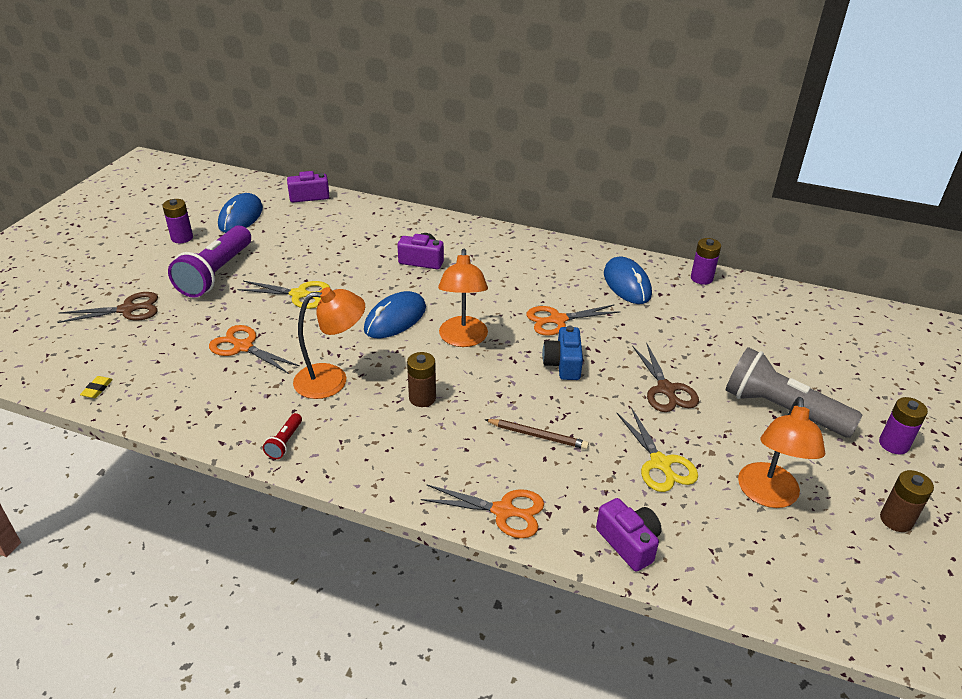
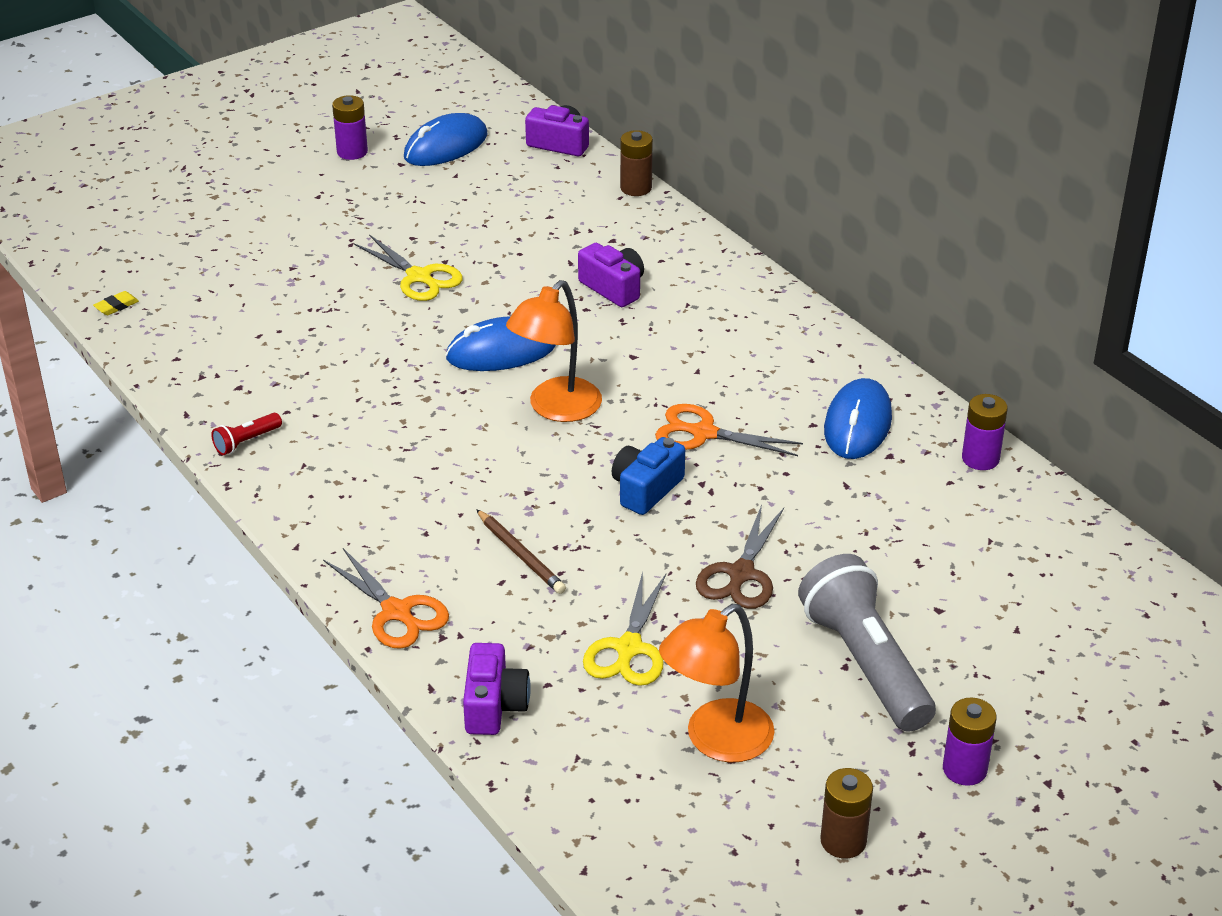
camera: 35 degrees right, 0 degrees up
(127, 309) = (218, 225): brown scissors -> none
(216, 274) = (349, 214): purple flashlight -> none
(243, 347) = (299, 317): orange scissors -> none
(332, 380) = (358, 395): orange lamp -> none
(422, 398) = (436, 457): brown battery -> brown battery (636, 188)

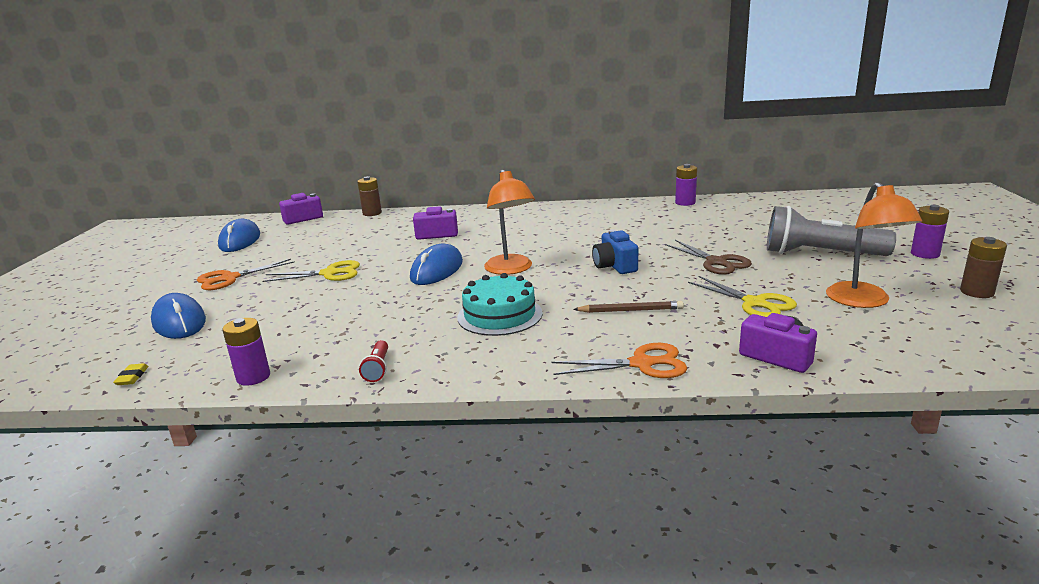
camera: 50 degrees left, 15 degrees down
(352, 152) = (183, 262): purple battery -> purple battery (253, 377)
(424, 462) = (499, 315): none -> turquoise cake
(704, 433) = (587, 243): orange scissors -> orange scissors (230, 278)
(857, 424) = (628, 215): blue mouse -> blue mouse (179, 322)

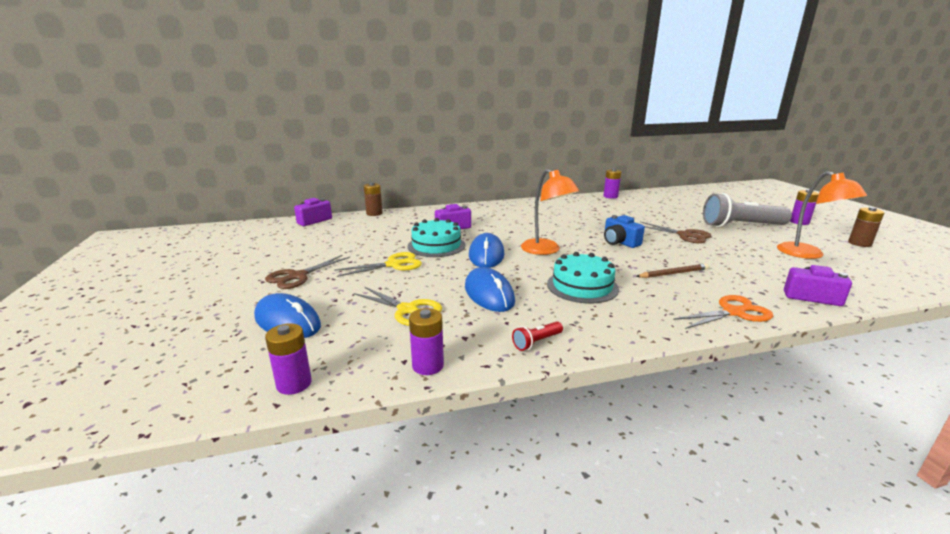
camera: 20 degrees left, 0 degrees up
(132, 377) = (294, 384): yellow eraser -> purple battery
(230, 278) = (298, 276): orange scissors -> brown scissors
(240, 240) = (270, 242): blue mouse -> blue mouse (489, 294)
(378, 369) = (536, 342): red flashlight -> red flashlight turned 75 degrees clockwise
(396, 255) = (436, 245): none -> turquoise cake
(754, 303) = (746, 261): yellow scissors -> yellow scissors (407, 310)

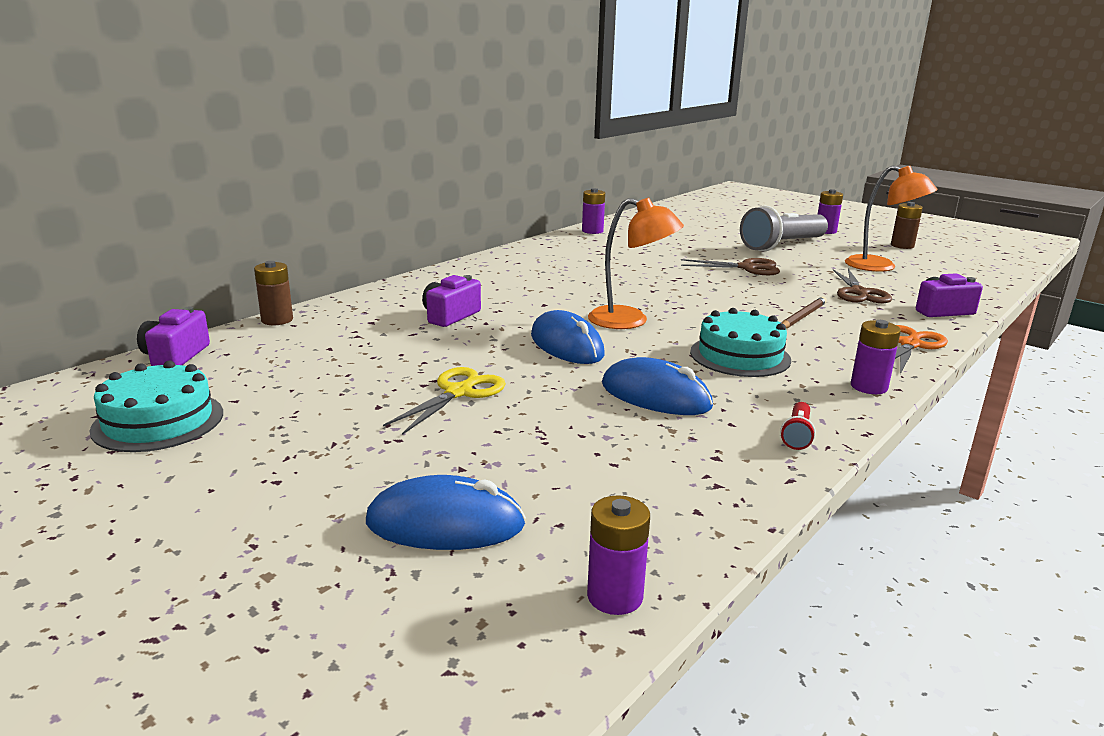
camera: 35 degrees left, 0 degrees up
(298, 276) = (329, 454): brown scissors -> brown scissors (859, 293)
(407, 310) = (590, 448): yellow scissors -> none
(428, 365) = (733, 505): purple battery -> purple battery (869, 387)
(436, 245) = (474, 348): turquoise cake -> turquoise cake (158, 421)
(619, 242) = (695, 291): blue camera -> none

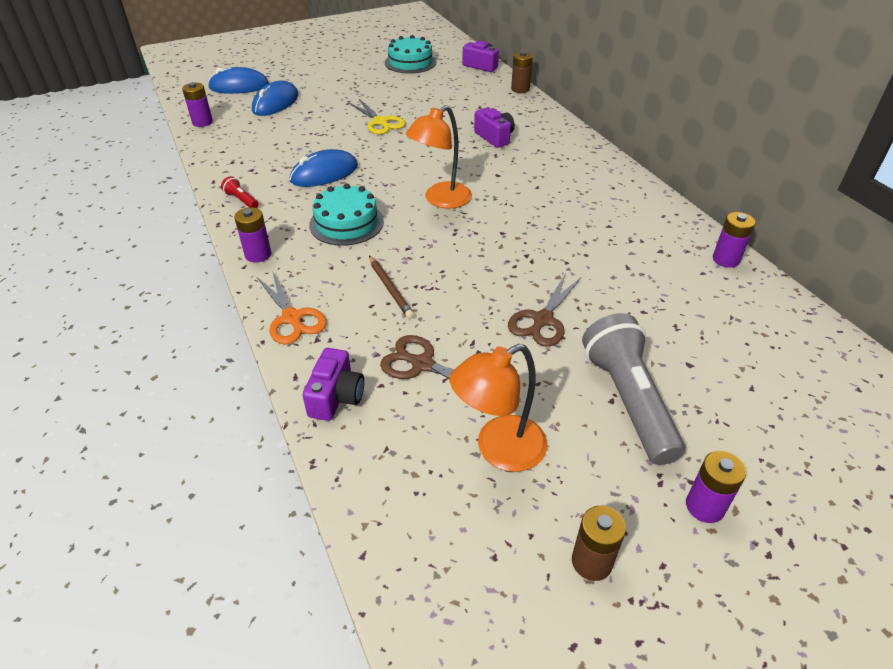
camera: 115 degrees right, 20 degrees up
(566, 345) = (416, 165): blue mouse -> blue mouse (239, 86)

